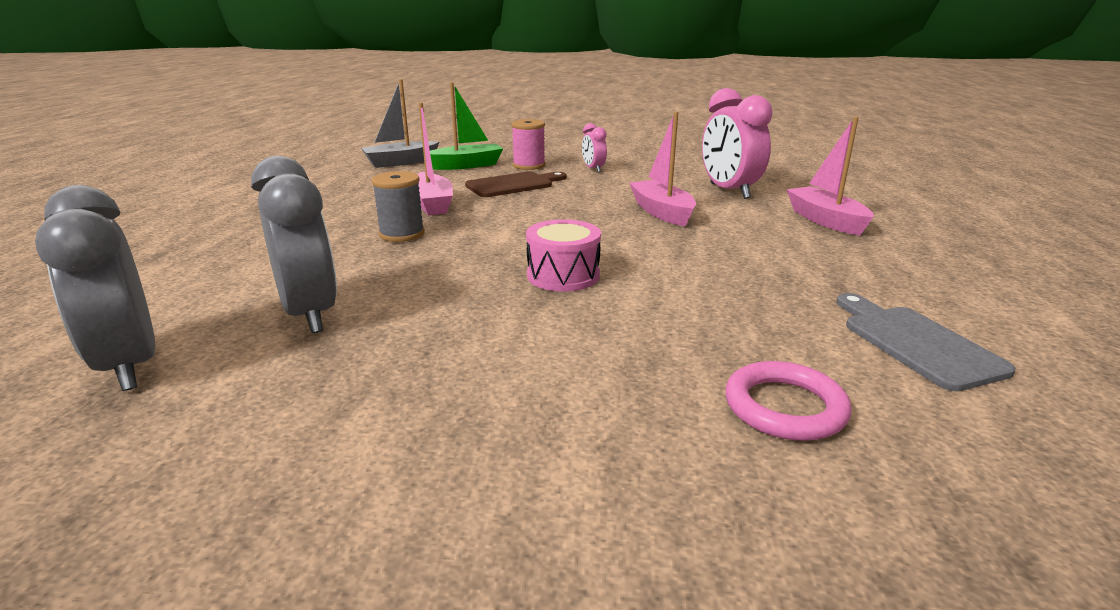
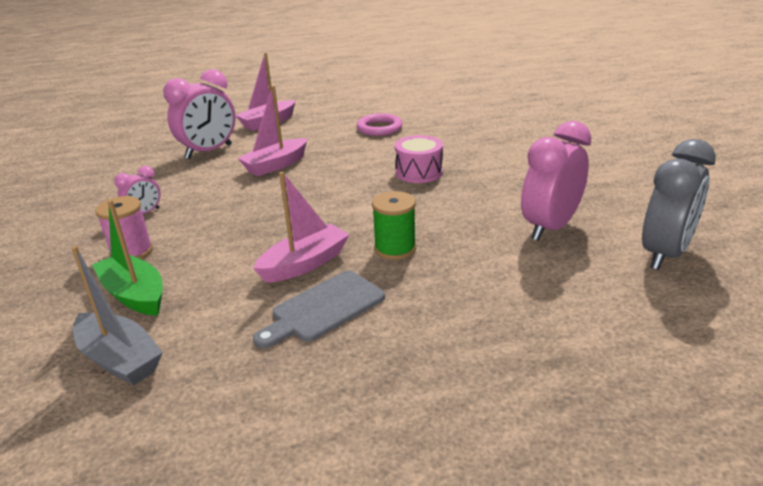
camera: 110 degrees left, 5 degrees up
(309, 314) = (550, 227): grey clock -> pink clock
(402, 234) = (395, 248): grey spool -> green spool
(513, 185) = (218, 240): brown cutting board -> none
(785, 407) = (494, 117): pink ring -> pink ring (379, 128)
(916, 343) = (420, 103): grey cutting board -> grey cutting board (323, 309)

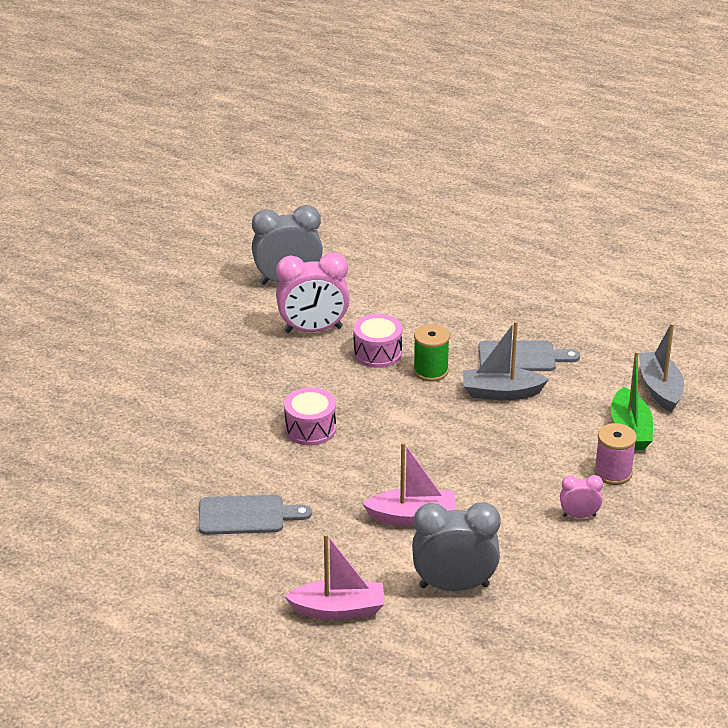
camera: 140 degrees left, 5 degrees up
(209, 151) = (454, 586): pink clock -> grey clock
(304, 264) = (501, 393): pink boat -> grey boat
(379, 128) = (247, 515): pink ring -> grey cutting board
(464, 238) = (377, 353): none -> pink drum

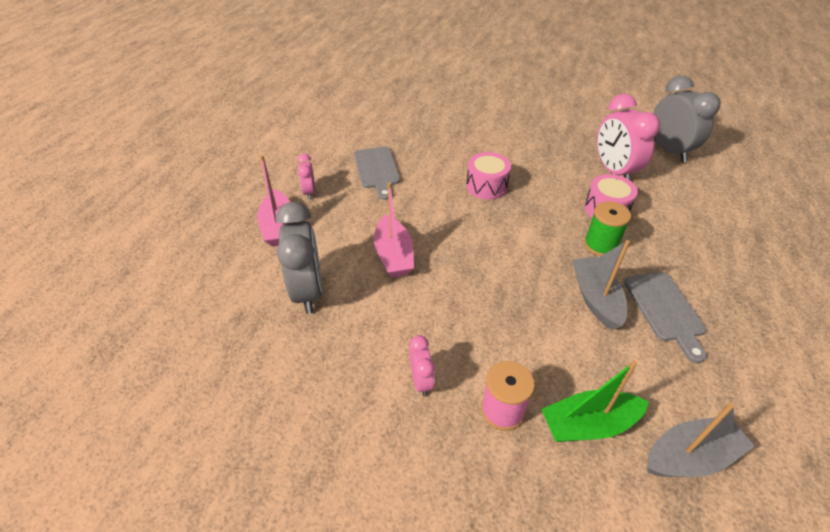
camera: 80 degrees right, 10 degrees up
(276, 580) = (309, 192): none -> pink clock

